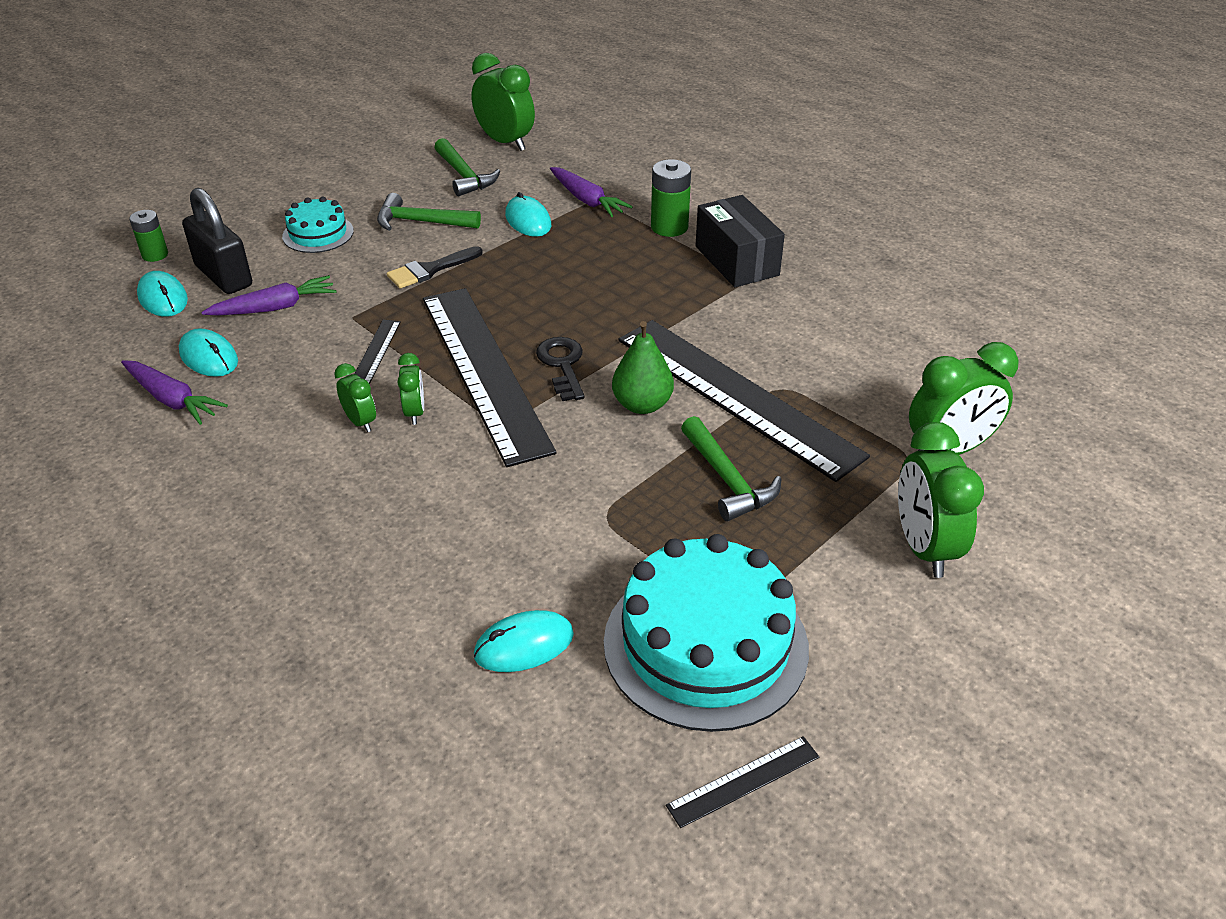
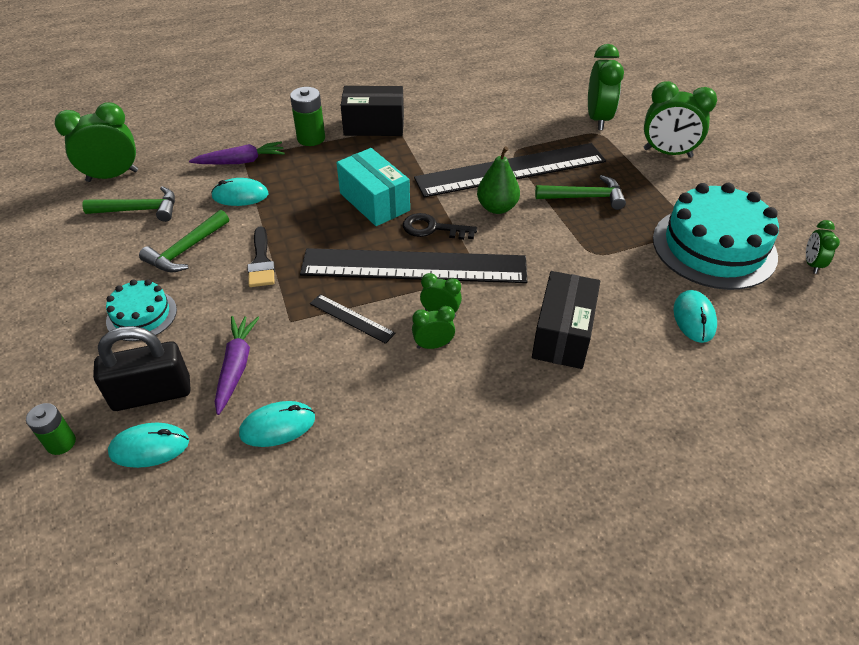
camera: 65 degrees left, 5 degrees up
(172, 399) = (325, 463): purple carrot -> none
(427, 520) = (562, 334): none -> black box
(582, 308) = (374, 202): none -> turquoise box
(744, 781) = (811, 264): black ruler -> green clock

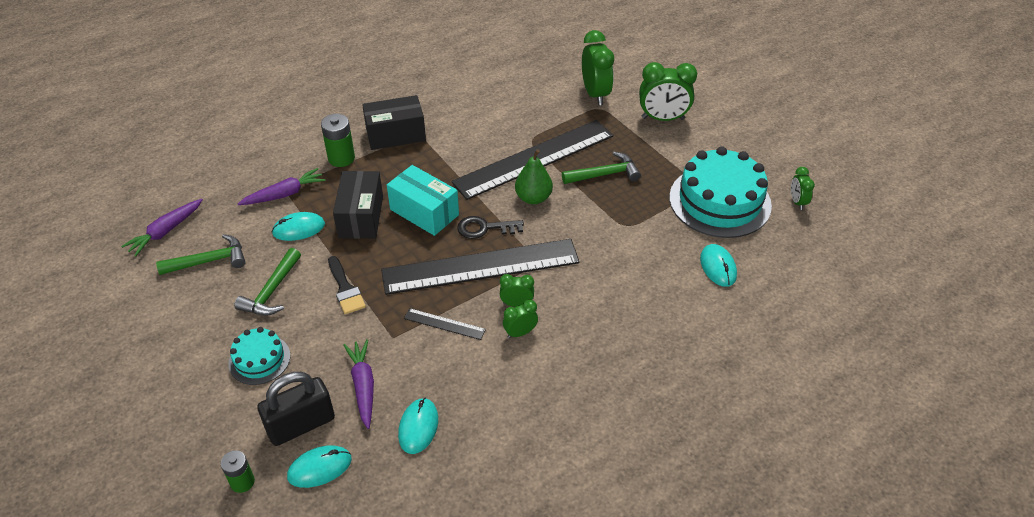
camera: 15 degrees left, 0 degrees up
(112, 176) = (166, 231): green clock -> purple carrot
(277, 426) = (418, 427): turquoise mouse -> turquoise mouse turned 45 degrees counterclockwise
(562, 334) = (620, 302): black box -> black box (361, 217)

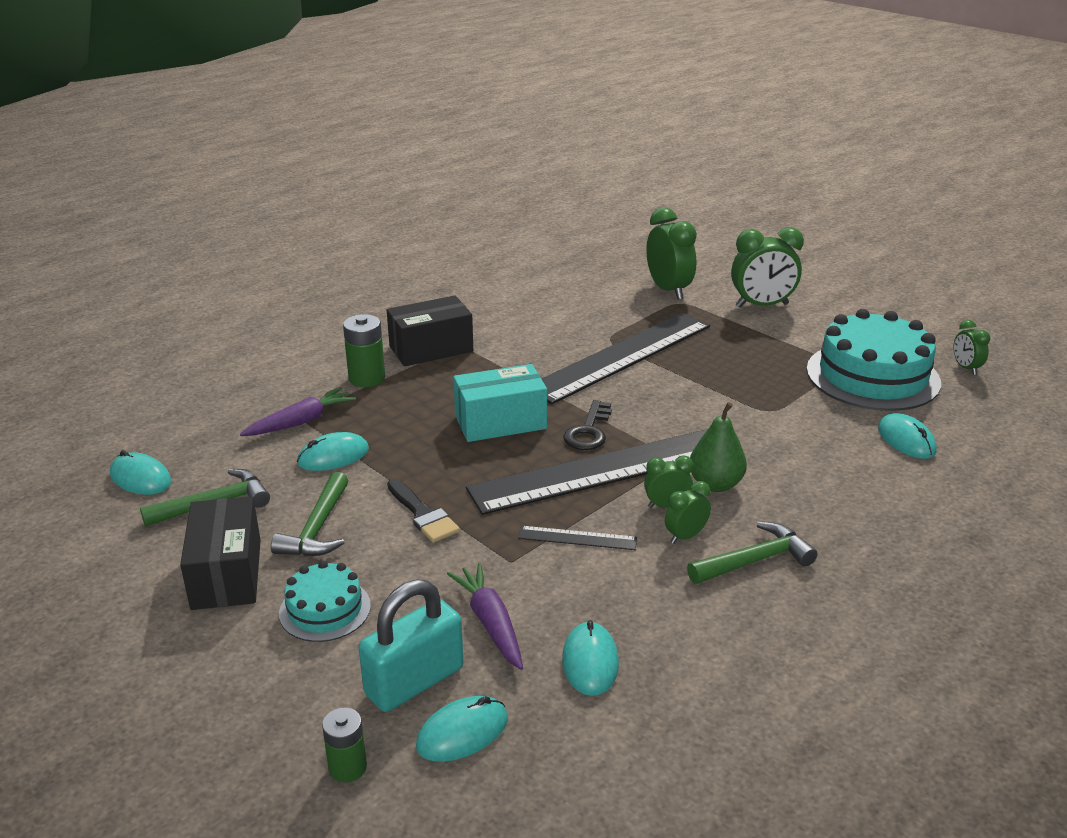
camera: 10 degrees left, 15 degrees down
(166, 231) = (140, 478): purple carrot -> turquoise mouse
(301, 424) = (414, 681): black padlock -> turquoise padlock
(361, 217) = (416, 435): black box -> black box (226, 574)
(424, 212) = (500, 422): turquoise box -> turquoise box turned 45 degrees counterclockwise
(485, 228) = (588, 431): black key -> black key turned 60 degrees counterclockwise
(533, 198) = (638, 394): green pear -> green pear (715, 484)
(604, 174) = (717, 363): green hammer -> green hammer (754, 560)

